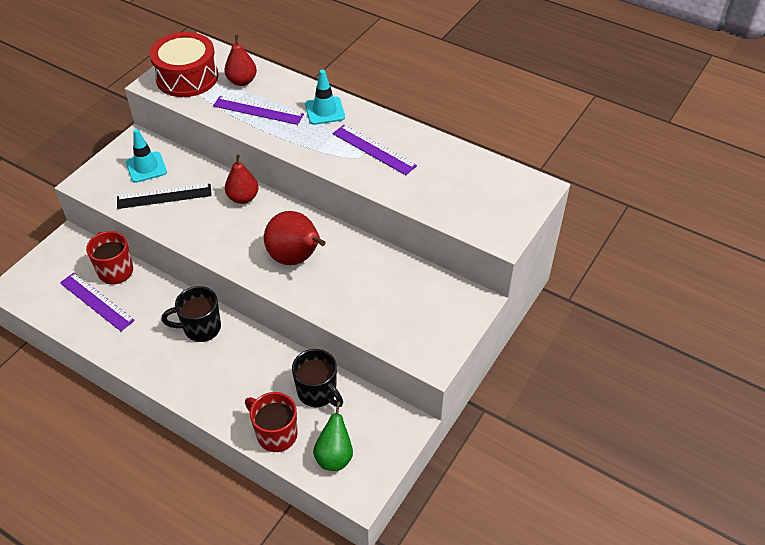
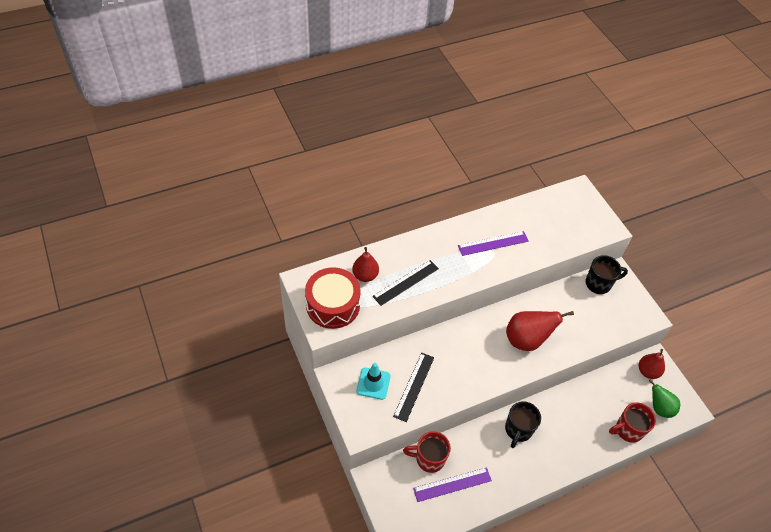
camera: 60 degrees left, 5 degrees up
(243, 198) = (449, 340): red pear -> red pear (647, 371)
(258, 110) = (405, 282): purple ruler -> black ruler
(318, 392) = (608, 391): black mug -> black mug (599, 283)
(324, 111) = (435, 247): turquoise traffic cone -> none

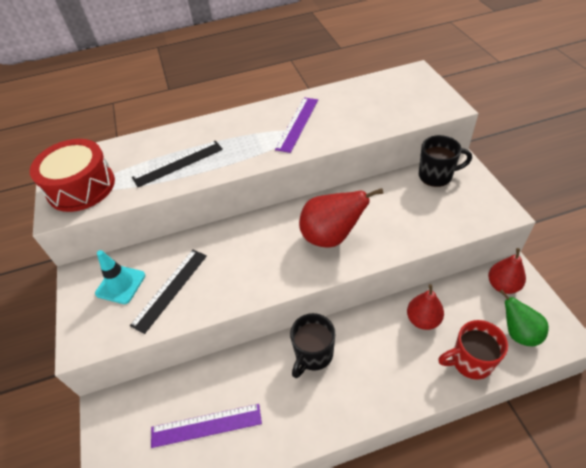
camera: 15 degrees right, 5 degrees down
(365, 275) = (133, 157): red pear -> red pear (423, 320)
(429, 459) = (185, 387): red mug -> none
(493, 243) = (297, 124): purple ruler -> purple ruler turned 60 degrees counterclockwise

